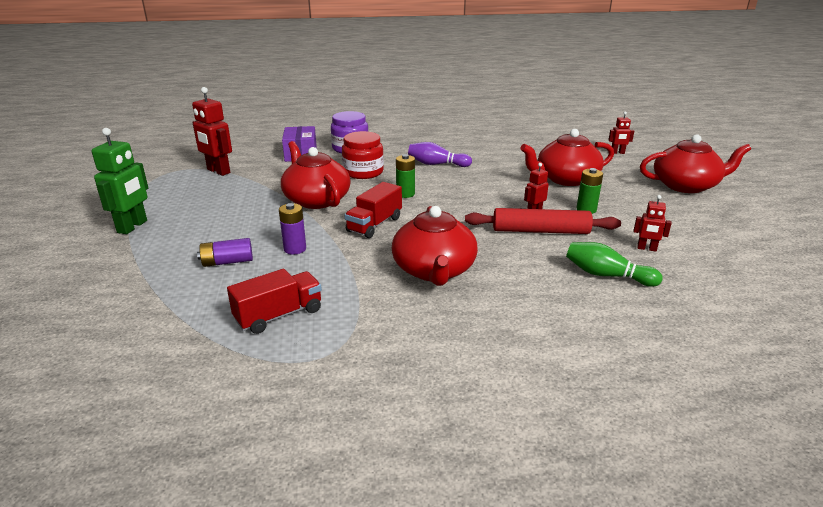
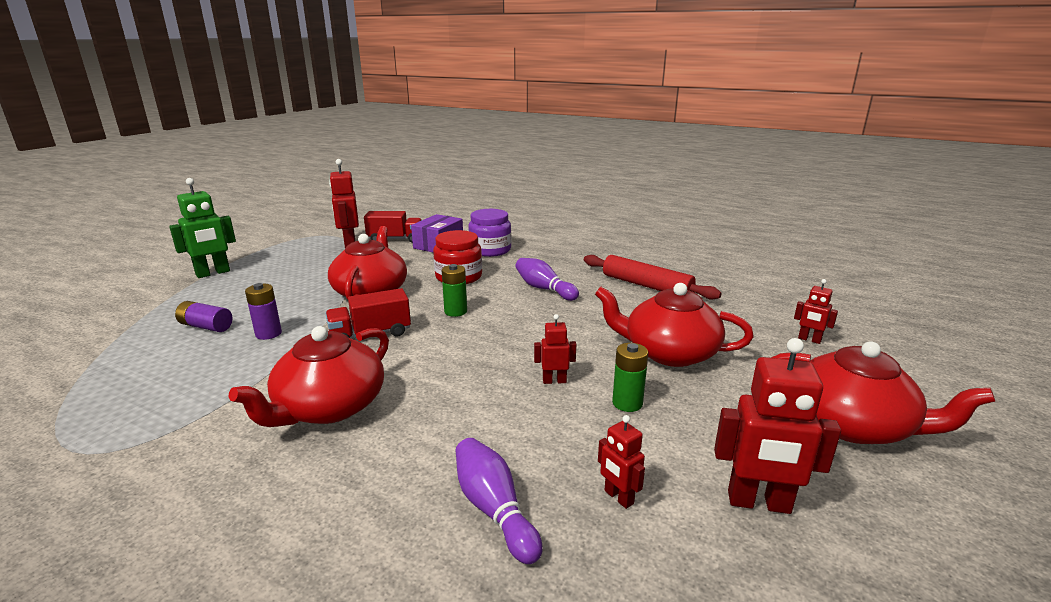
camera: 35 degrees right, 5 degrees down
(279, 315) = (140, 393): red truck -> red truck (395, 239)
(540, 231) = (518, 409): red rolling pin -> red rolling pin (646, 286)
(606, 275) = (494, 509): green bowling pin -> purple bowling pin
(697, 228) = (759, 503): none -> red robot

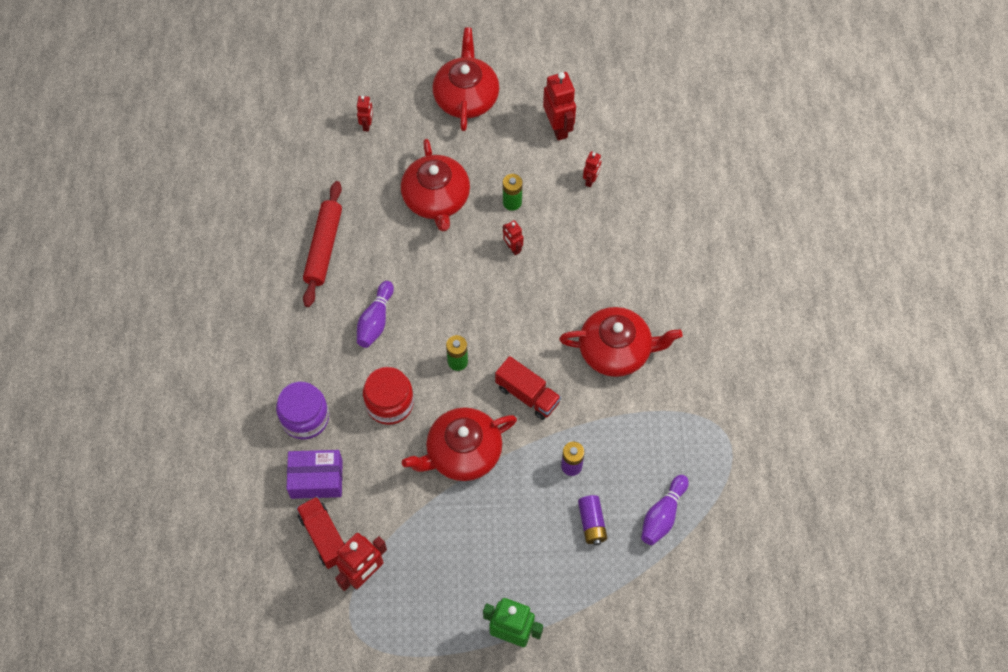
camera: 120 degrees left, 40 degrees up
(494, 509) = (631, 224): purple bowling pin -> purple bowling pin (663, 515)

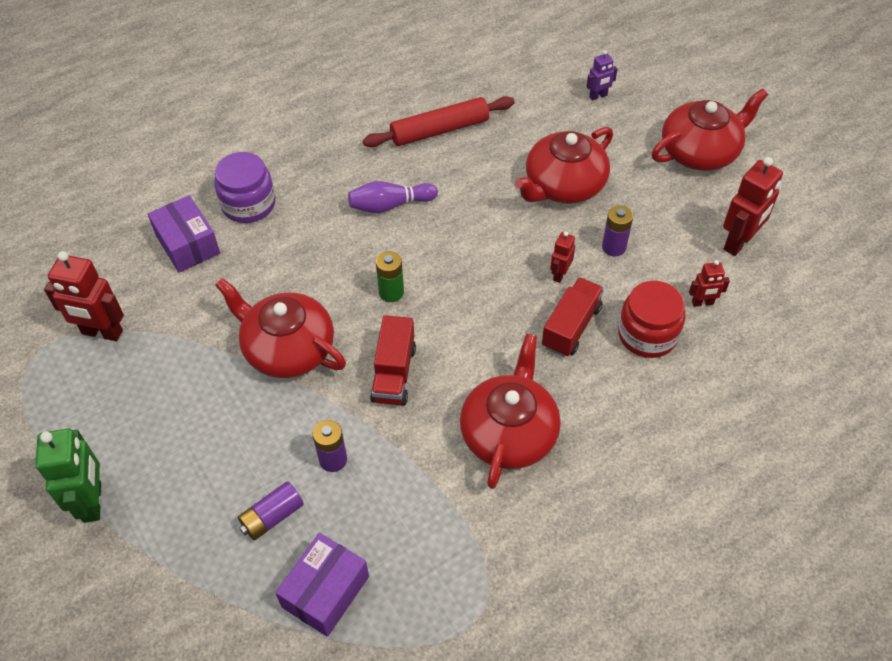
camera: 60 degrees right, 10 degrees down
(324, 537) = (128, 280): red truck -> red truck (571, 327)
(367, 125) = (598, 96): red robot -> purple robot
(389, 403) = (306, 260): red jar -> red jar (647, 334)
(512, 202) = (613, 247): green battery -> purple battery
(616, 350) = (509, 432): red teapot -> red teapot turned 135 degrees counterclockwise
(663, 515) = (325, 591): purple bowling pin -> purple box

